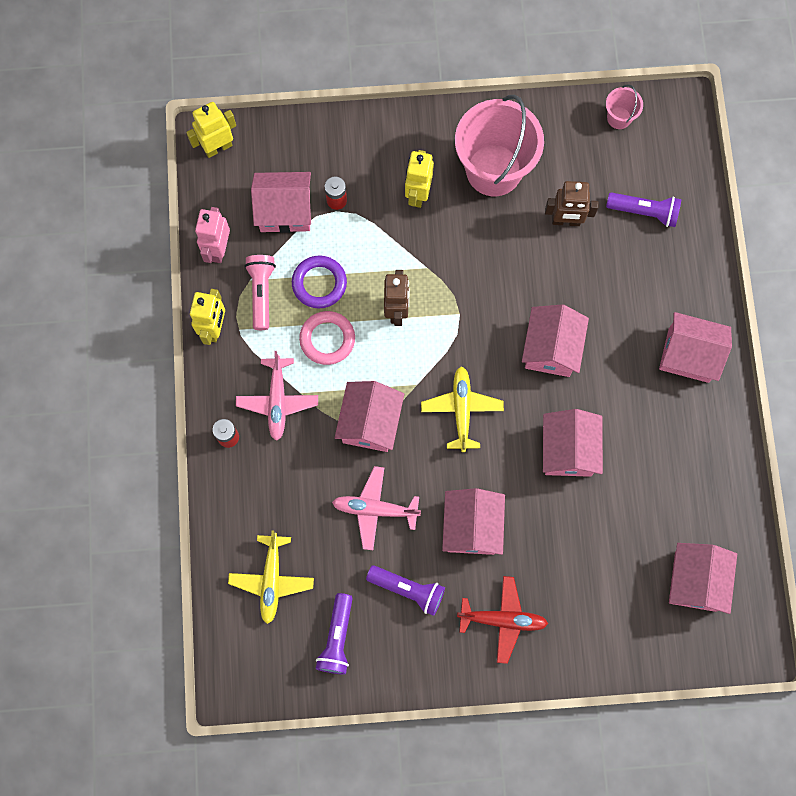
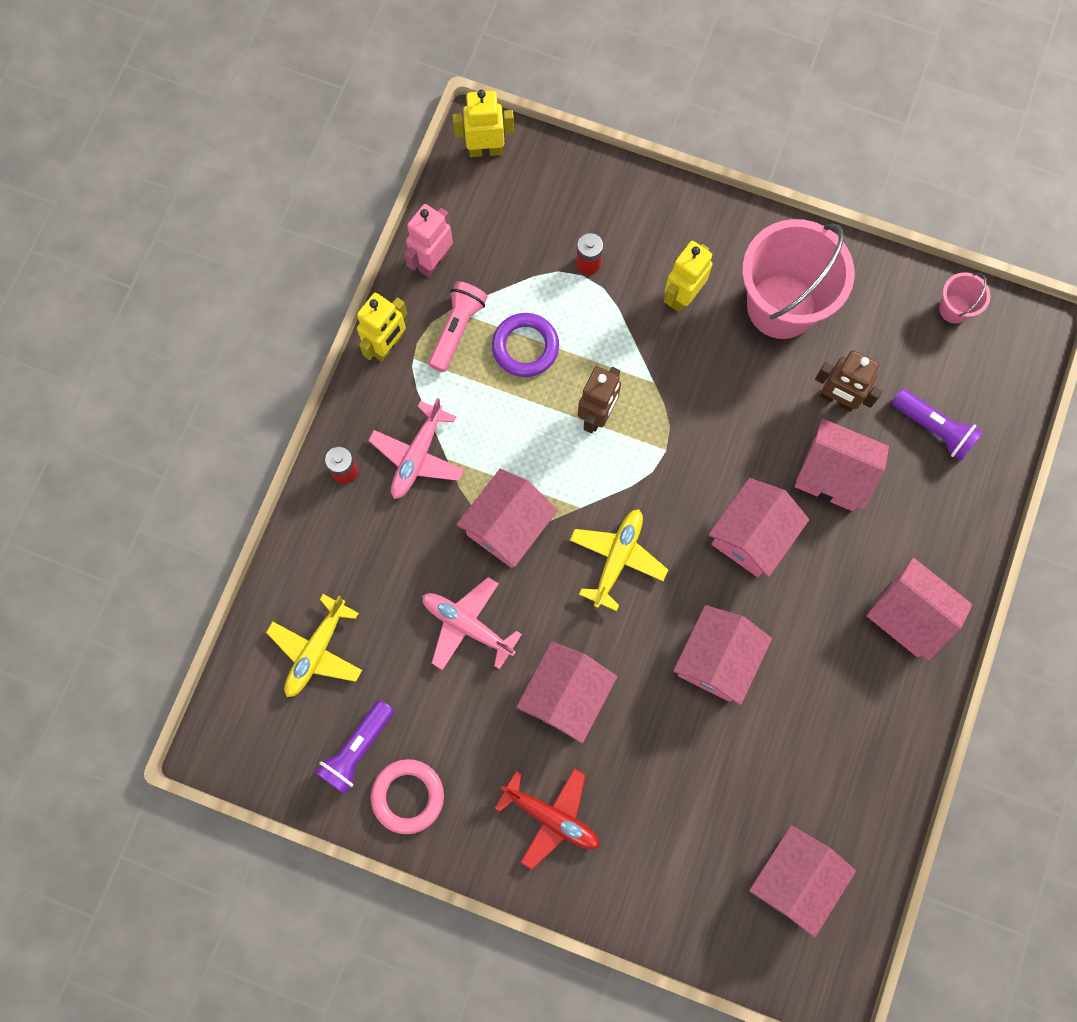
camera: 25 degrees right, 0 degrees up
(285, 211) = (526, 250): pink house -> pink house (833, 474)
(327, 339) = (505, 412): pink ring -> pink ring (408, 796)
(408, 589) = (461, 732): purple flashlight -> none

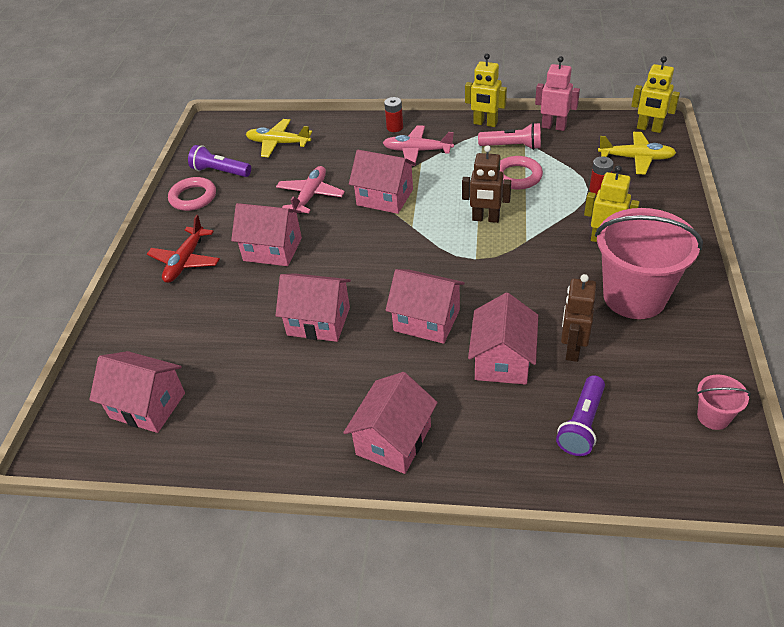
camera: 80 degrees right, 30 degrees down
(485, 150) = (649, 129): yellow robot -> yellow robot turned 135 degrees clockwise
(525, 347) = (517, 176): purple ring -> pink ring
(617, 558) = (381, 252): yellow plane -> yellow plane (636, 158)

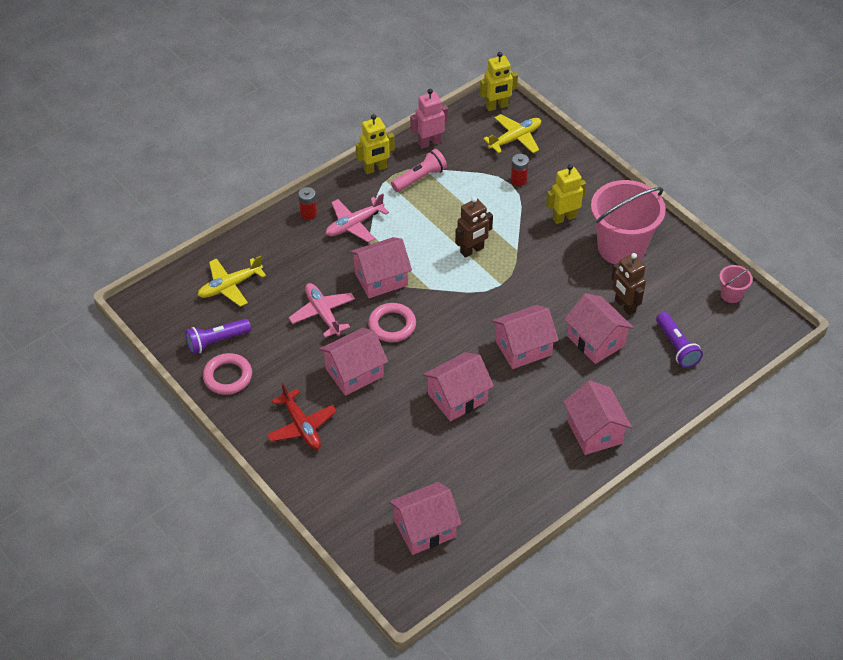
camera: 50 degrees left, 5 degrees up
(517, 176) = (453, 202): pink ring -> pink ring (392, 325)

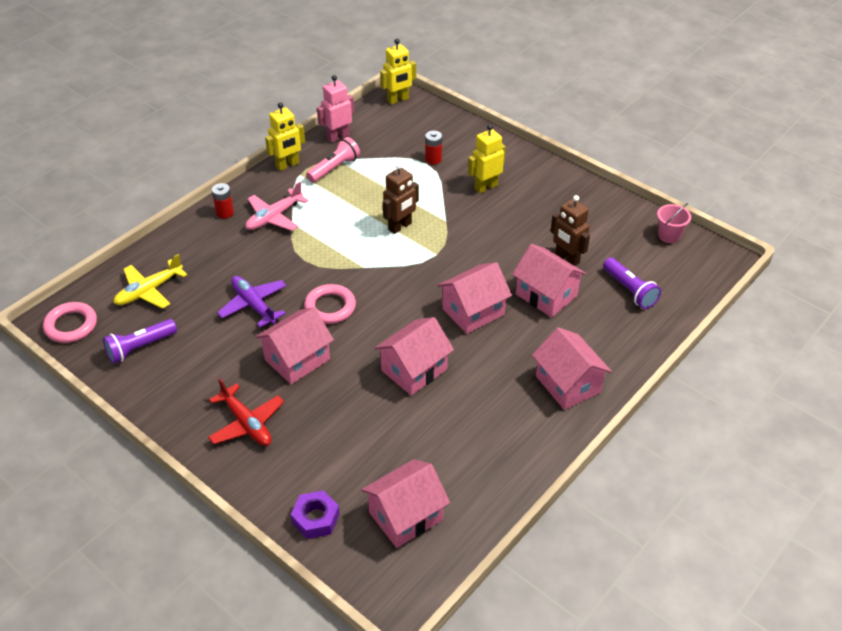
camera: 10 degrees left, 5 degrees down
(228, 376) = (156, 382): pink ring -> pink ring (71, 325)
(323, 313) = (253, 305): pink plane -> purple plane
(348, 519) = (316, 518): none -> purple nut
(381, 279) = (310, 264): pink house -> none
(515, 138) = (422, 124): yellow plane -> none
(621, 247) = (549, 206): pink bucket -> none

